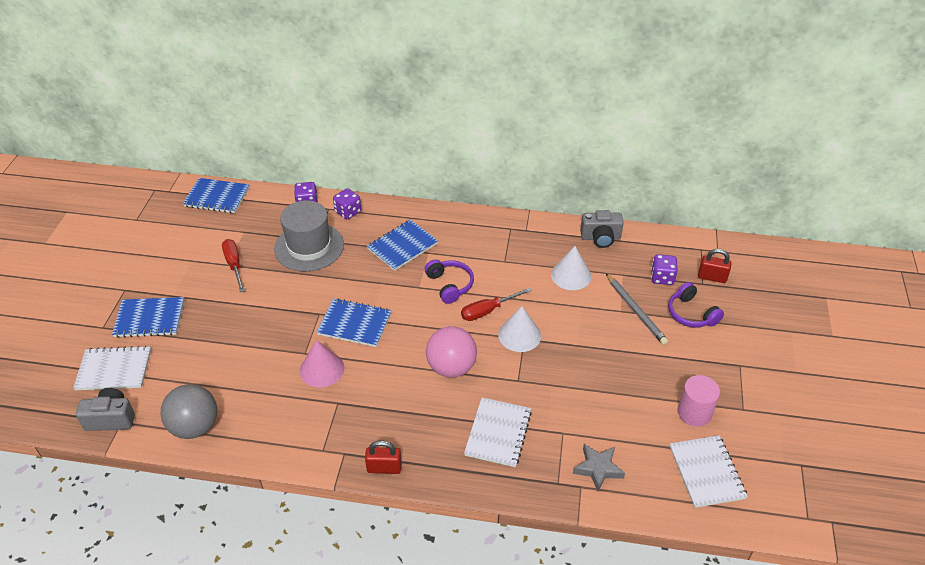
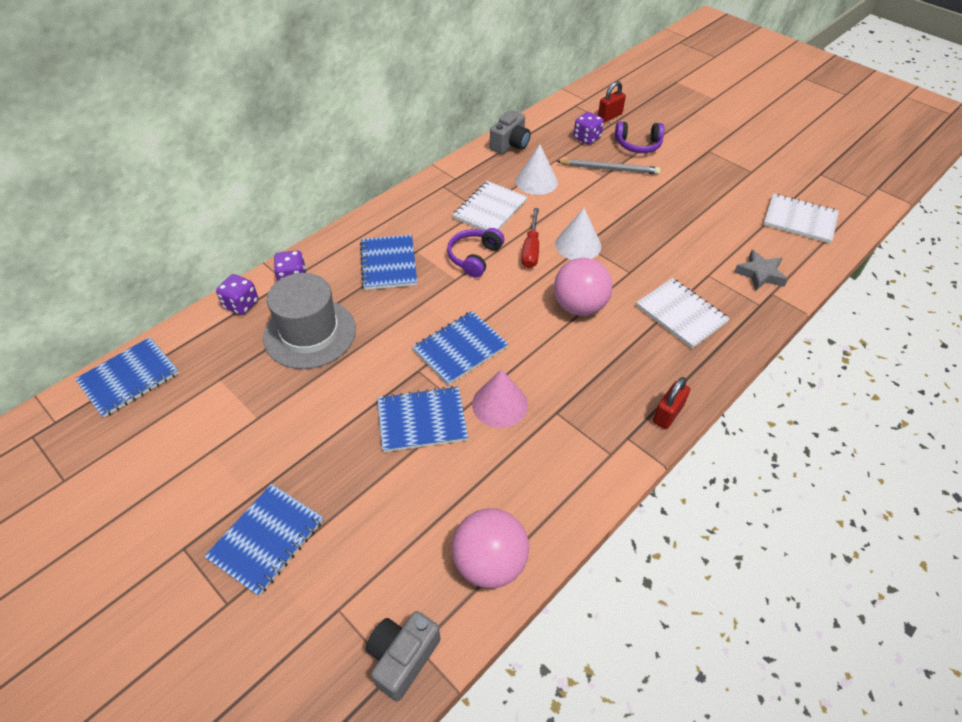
camera: 55 degrees left, 5 degrees up
(114, 370) = (319, 620): white notebook -> white notebook (490, 209)
(195, 426) = (490, 563): grey ball -> pink ball
(234, 265) = (265, 412): red screwdriver -> none
(279, 338) = (422, 420): none -> blue notebook
(450, 285) = (474, 257): purple headphones -> purple headphones turned 75 degrees counterclockwise
(694, 412) = (738, 195): pink cylinder -> none

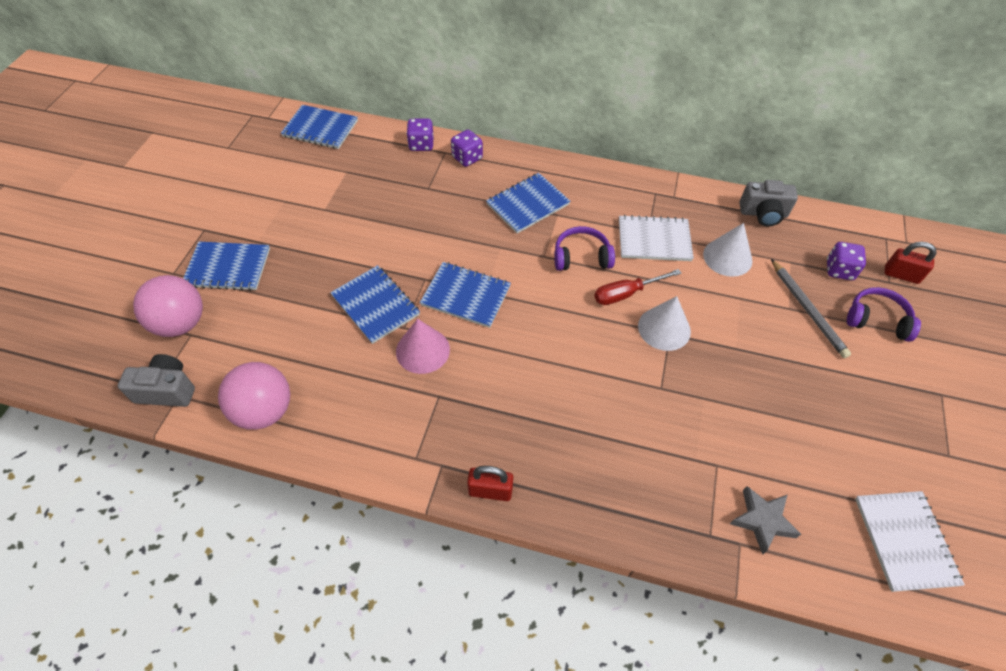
camera: 60 degrees right, 5 degrees up
(310, 333) = (419, 196): grey hat -> none
(579, 306) = (579, 363): pink ball -> pink ball (181, 323)
(638, 145) = (877, 320): purple headphones -> purple headphones turned 135 degrees clockwise
(681, 314) = (635, 457): white notebook -> none

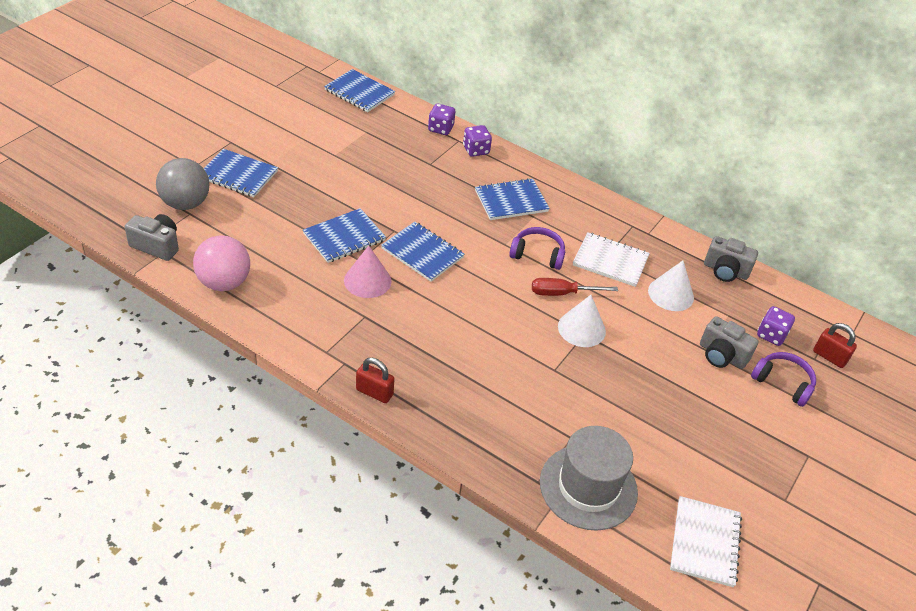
camera: 15 degrees right, 10 degrees down
(181, 323) = (185, 203): pink ball -> grey ball
(375, 305) = (344, 237): blue notebook -> blue notebook turned 75 degrees clockwise
(762, 520) = (588, 487): grey star -> grey hat
(807, 310) = (721, 355): grey pencil -> grey camera

